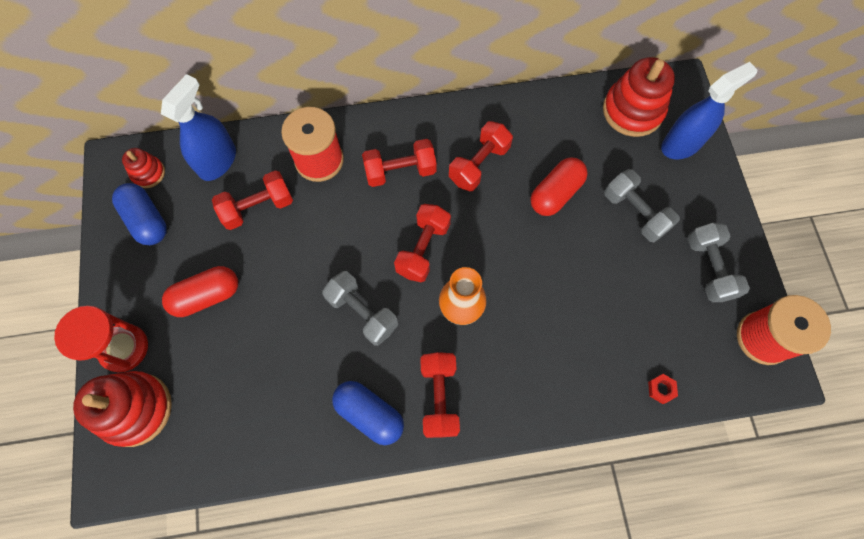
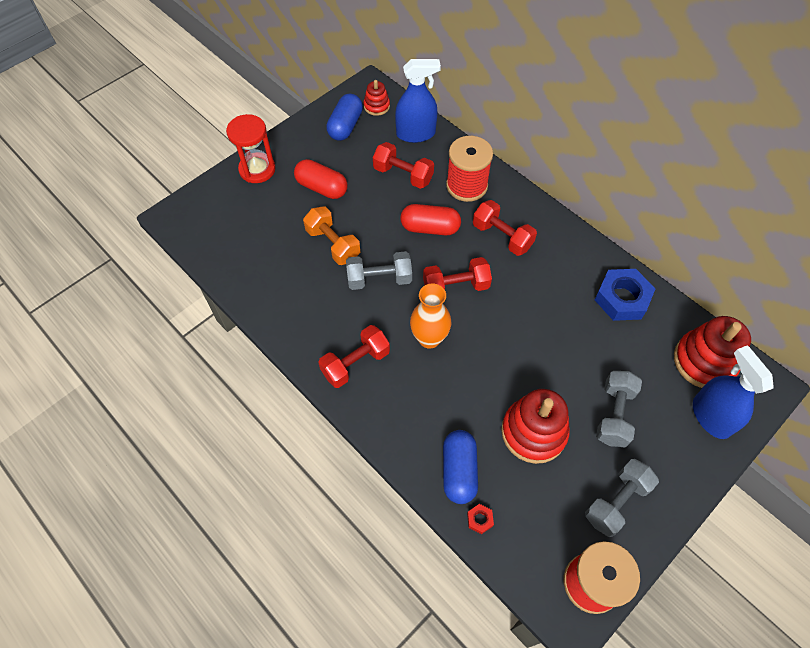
camera: 55 degrees right, 10 degrees down
(136, 409) = (225, 200): red stacking toy -> red stacking toy (533, 432)
(287, 330) = (333, 244): none -> orange dumbbell
(362, 312) = (379, 279): grey dumbbell -> grey dumbbell turned 75 degrees clockwise
(369, 414) = (312, 327): blue capsule -> blue capsule (459, 471)
(479, 164) = (553, 282): red dumbbell -> none
(534, 124) = (622, 298): none -> blue nut
(555, 193) = (577, 347): red capsule -> red capsule (430, 228)
(681, 144) = (711, 416): blue spray bottle -> blue spray bottle turned 135 degrees counterclockwise

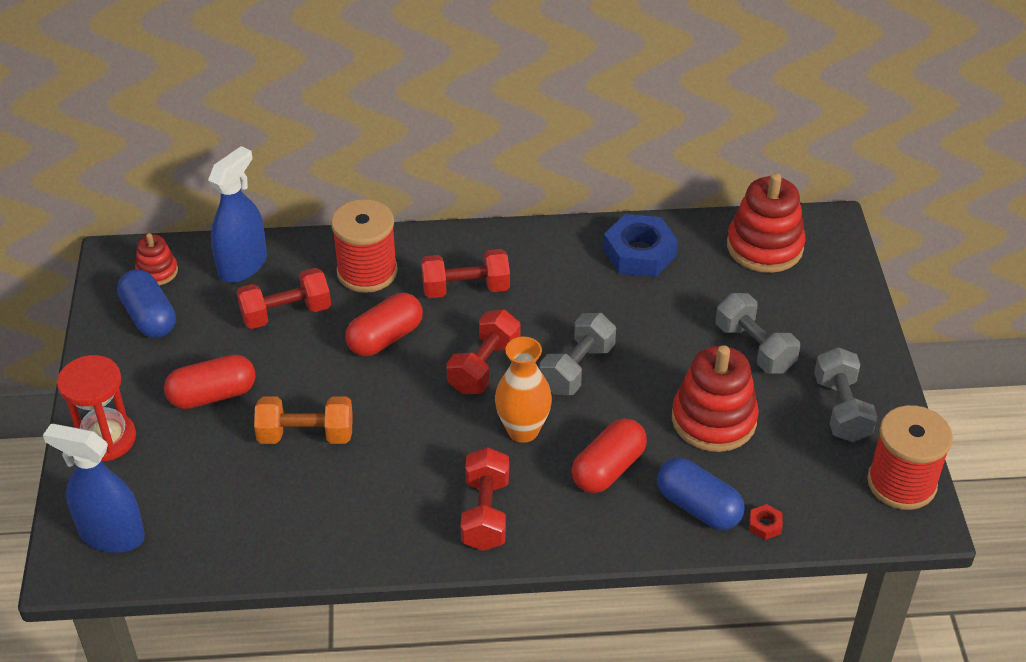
camera: 50 degrees left, 15 degrees down
(379, 279) = (401, 424): grey dumbbell -> grey dumbbell (577, 369)
(442, 401) = (608, 469): none -> red capsule
(711, 416) = (822, 284): blue spray bottle -> blue spray bottle (111, 535)

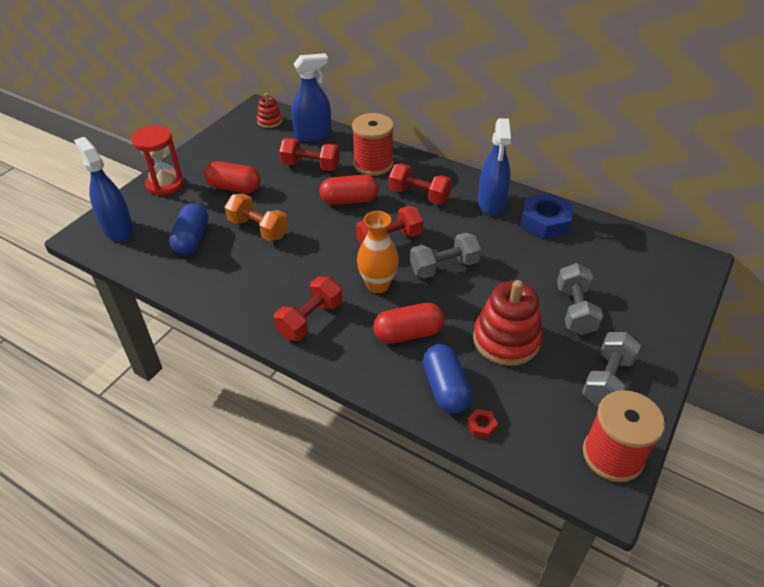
camera: 35 degrees right, 0 degrees up
(149, 317) = (244, 139): blue capsule -> blue capsule (192, 239)
(560, 259) = (491, 204): none -> blue spray bottle
(764, 247) = (636, 253): red stacking toy -> none

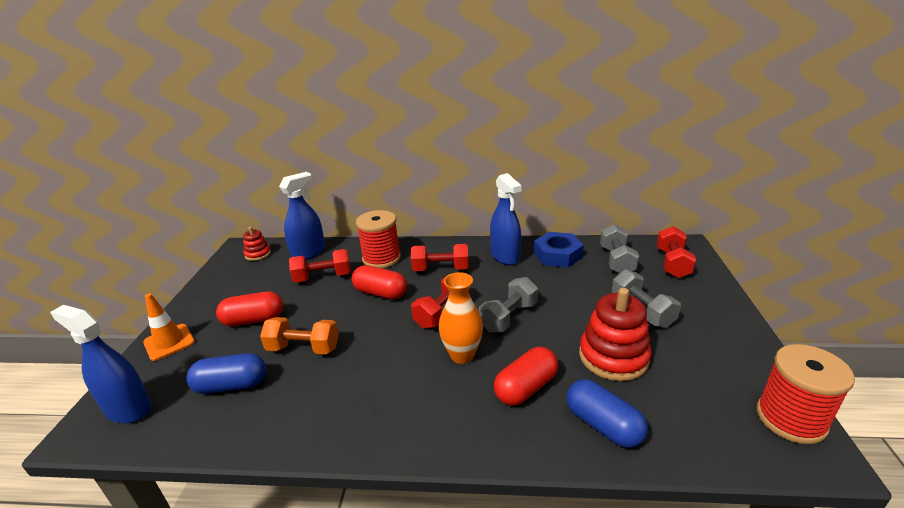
camera: 25 degrees left, 15 degrees down
(165, 184) = (169, 342): red hourglass -> orange traffic cone
(192, 239) = (231, 385): blue capsule -> blue capsule turned 75 degrees counterclockwise
(310, 319) = (419, 416): red dumbbell -> red dumbbell (672, 263)
(349, 200) = (380, 293): red capsule -> red capsule turned 60 degrees clockwise
(481, 426) = (666, 447): red nut -> none
(607, 380) = (719, 356): grey dumbbell -> grey dumbbell (616, 261)

